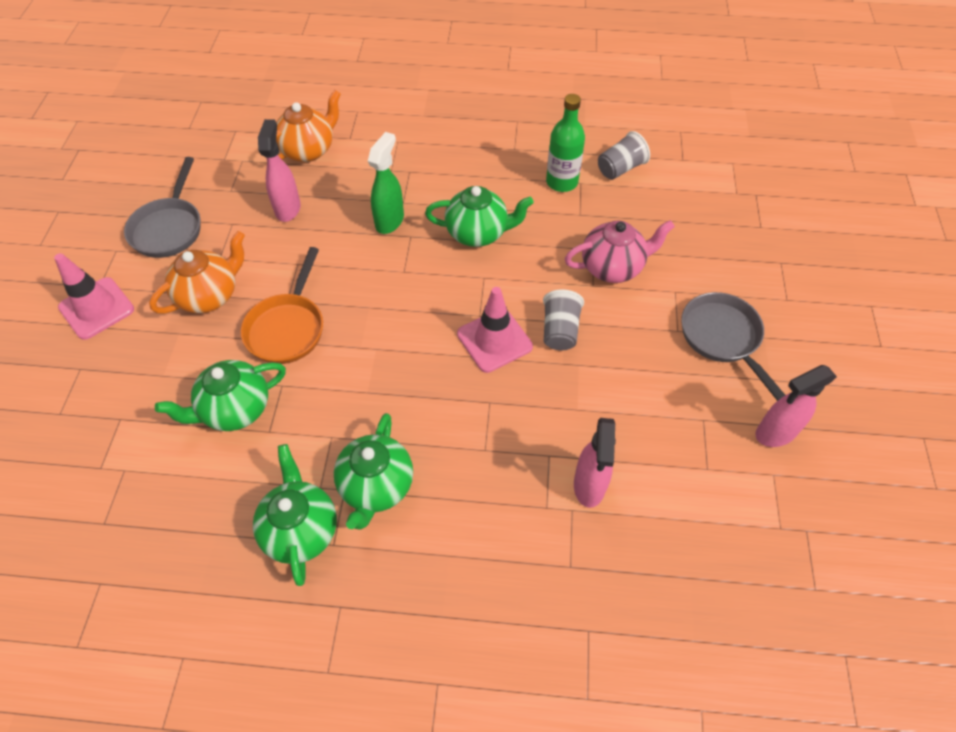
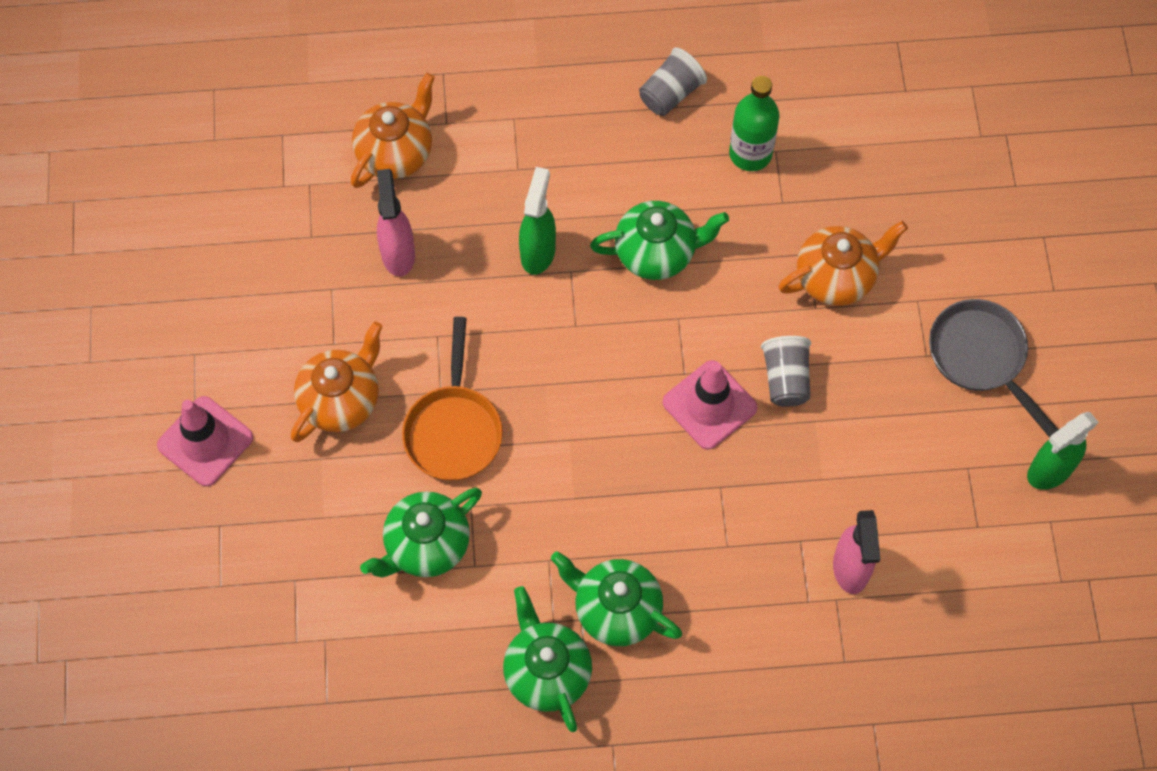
camera: 10 degrees left, 10 degrees up
(169, 228) = (251, 309): grey pan -> none
(376, 486) = (616, 610): green teapot -> green teapot turned 120 degrees clockwise
(612, 267) = (836, 277): pink teapot -> orange teapot
(620, 169) = (824, 119): grey cup -> grey cup (670, 94)
(775, 433) = (1049, 471): pink spray bottle -> green spray bottle

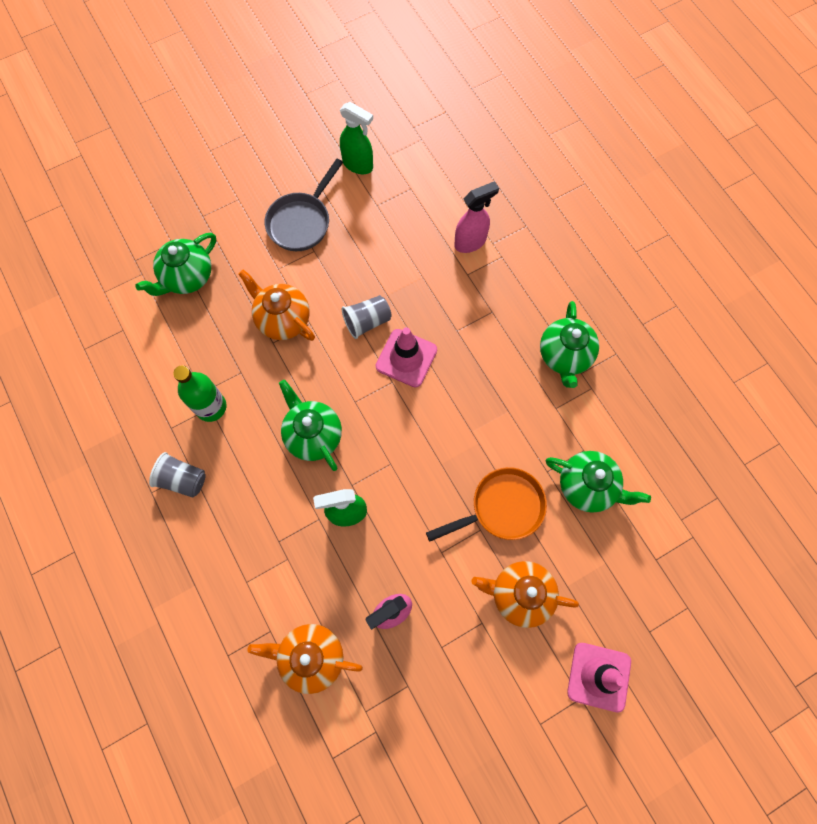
camera: 115 degrees left, 5 degrees up
(546, 672) = (623, 378): green teapot -> green teapot (187, 277)

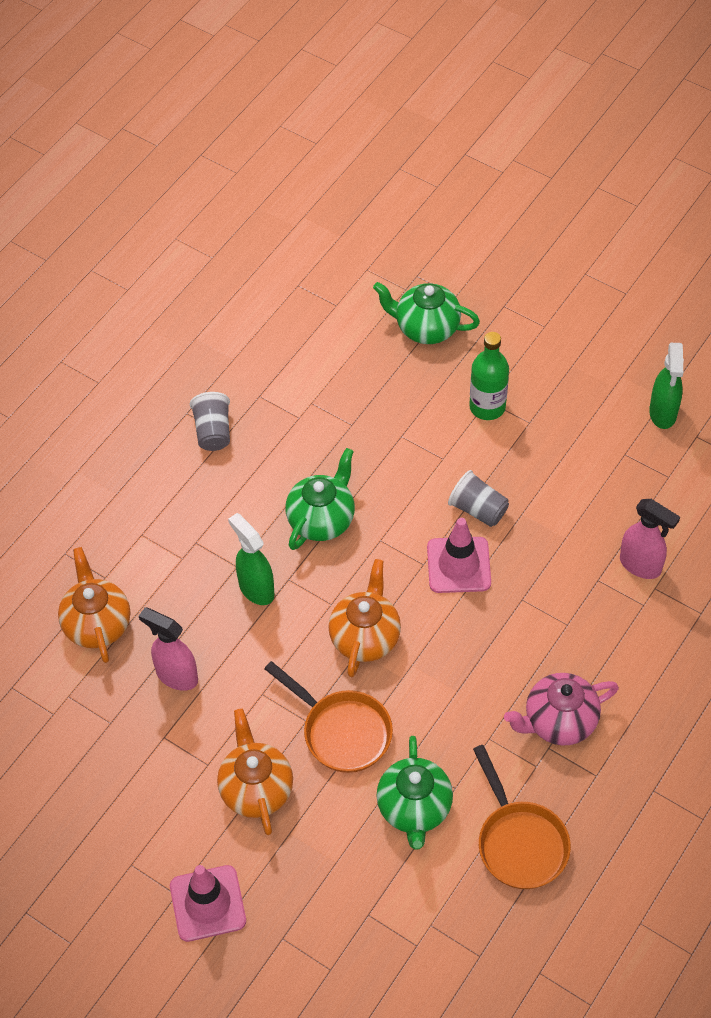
camera: 65 degrees right, 15 degrees down
(211, 407) = (300, 418): green bottle -> green bottle (487, 407)
(282, 319) = (432, 432): orange teapot -> orange teapot (365, 637)
(302, 221) = (556, 395): grey pan -> none
(564, 356) = (559, 721): green teapot -> pink teapot
(644, 428) = (519, 842): none -> orange pan

